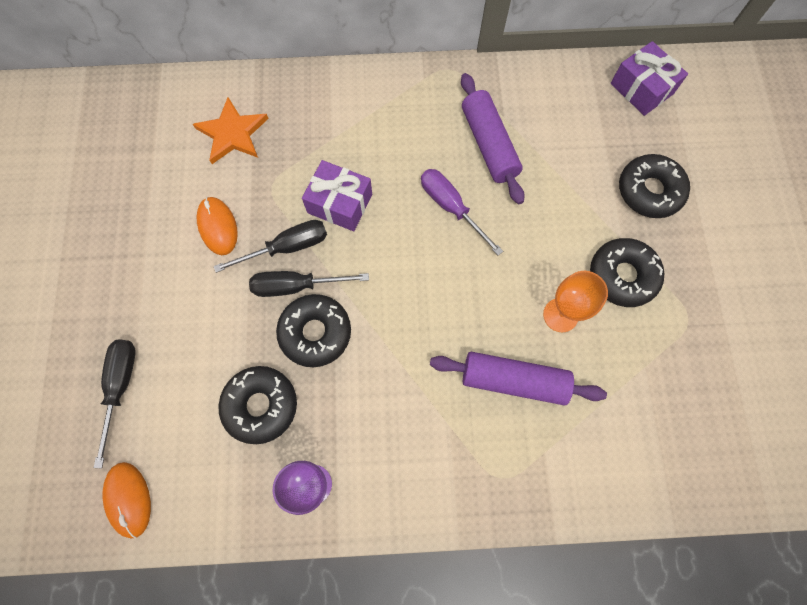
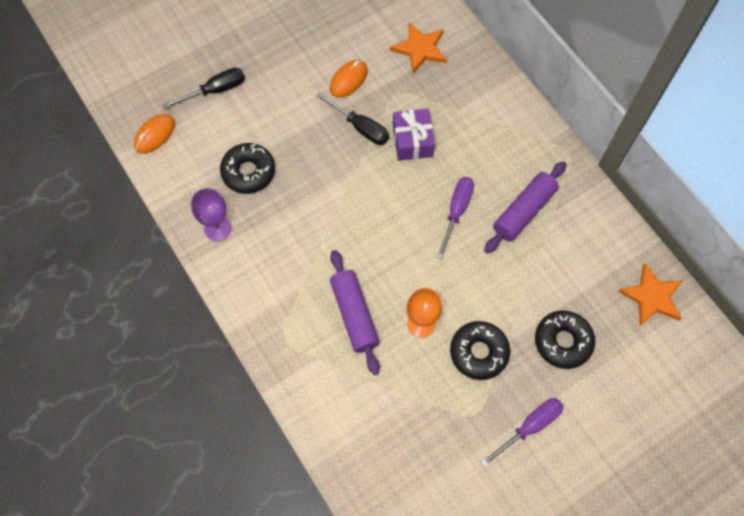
camera: 60 degrees right, 5 degrees down
(296, 286) = (337, 148): black screwdriver -> none
(315, 333) = (313, 176): black donut -> none
(641, 89) = (652, 297): purple gift -> orange star
(725, 273) = (529, 427): none -> purple screwdriver

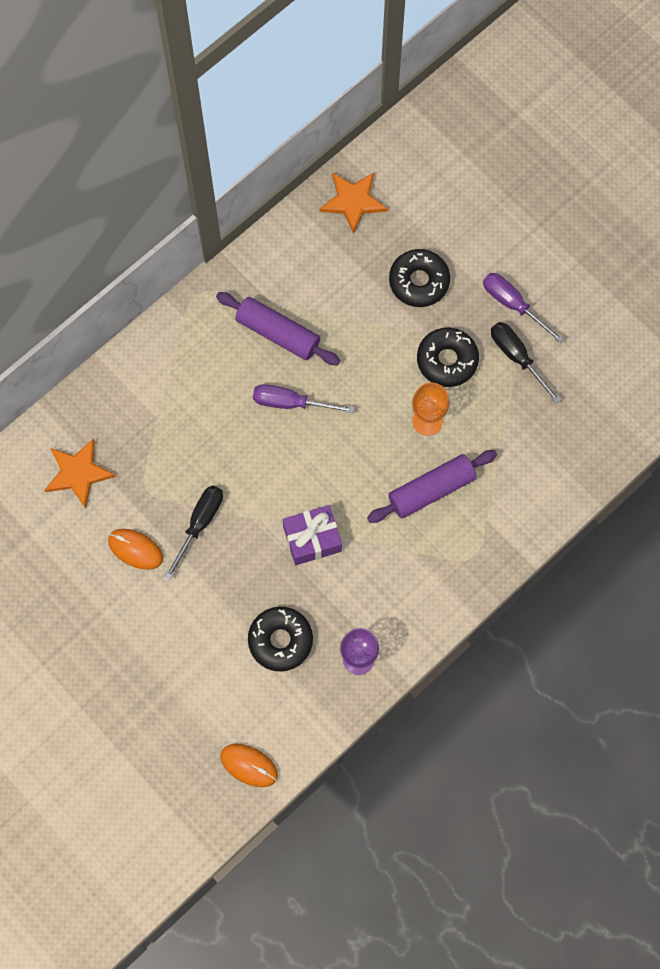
camera: 100 degrees left, 5 degrees up
(215, 90) = (175, 707): black screwdriver -> black screwdriver (517, 357)
(412, 141) = (208, 462): purple gift -> purple gift (312, 539)

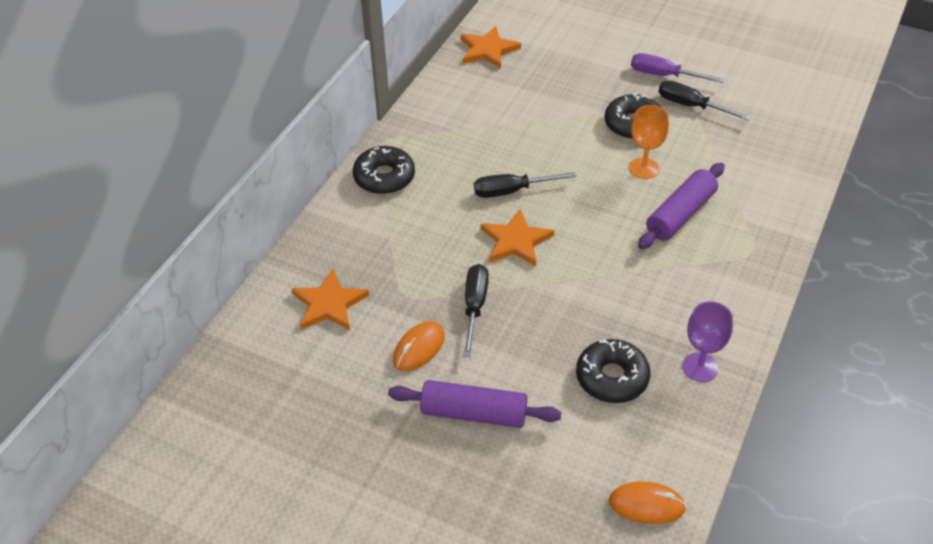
camera: 20 degrees left, 25 degrees down
(135, 549) = (419, 348): orange mouse -> orange mouse turned 60 degrees counterclockwise
(267, 464) = (515, 241): none -> orange star
(278, 333) = (472, 147): purple rolling pin -> purple rolling pin (474, 413)
(290, 403) = (511, 191): purple screwdriver -> black screwdriver
(312, 539) = (593, 284): purple gift -> none
(419, 282) = (575, 82): black donut -> black donut (384, 177)

